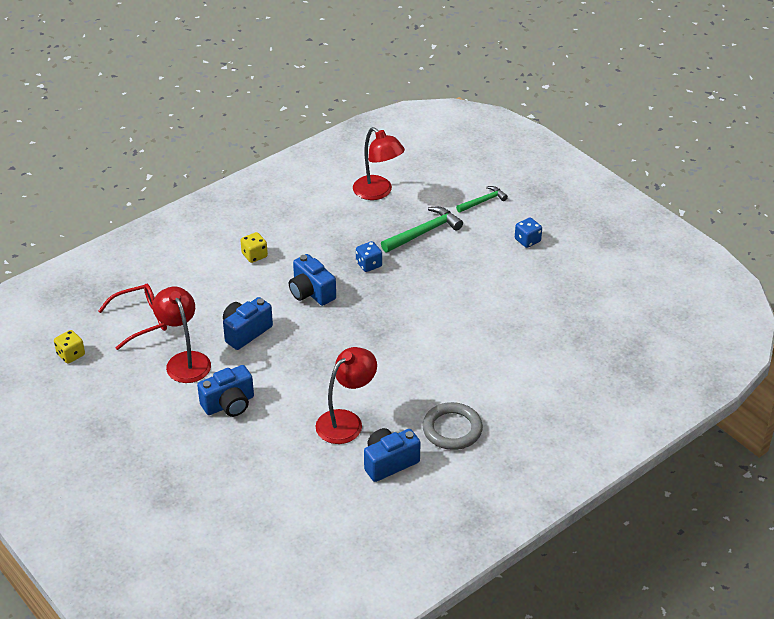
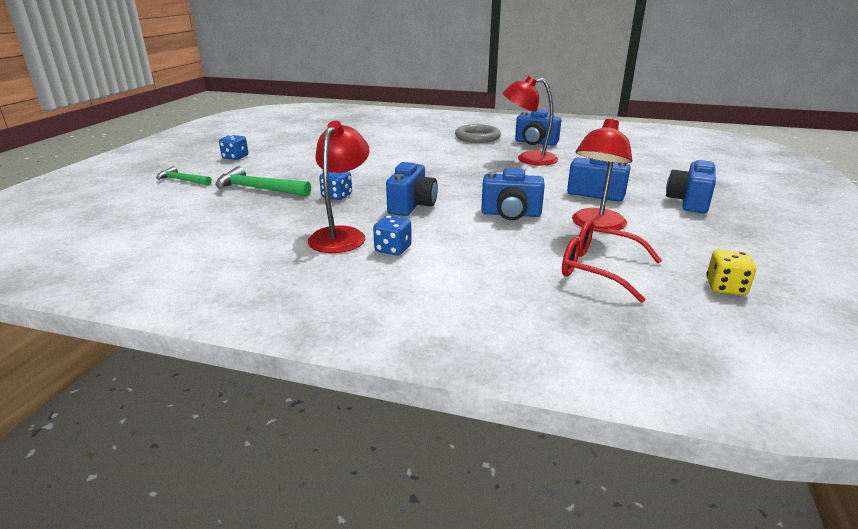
camera: 125 degrees left, 15 degrees down
(158, 443) = (689, 202): none -> blue camera
(254, 255) = (393, 249): yellow dice -> blue dice
(378, 192) = (197, 224): red lamp -> red lamp (341, 235)

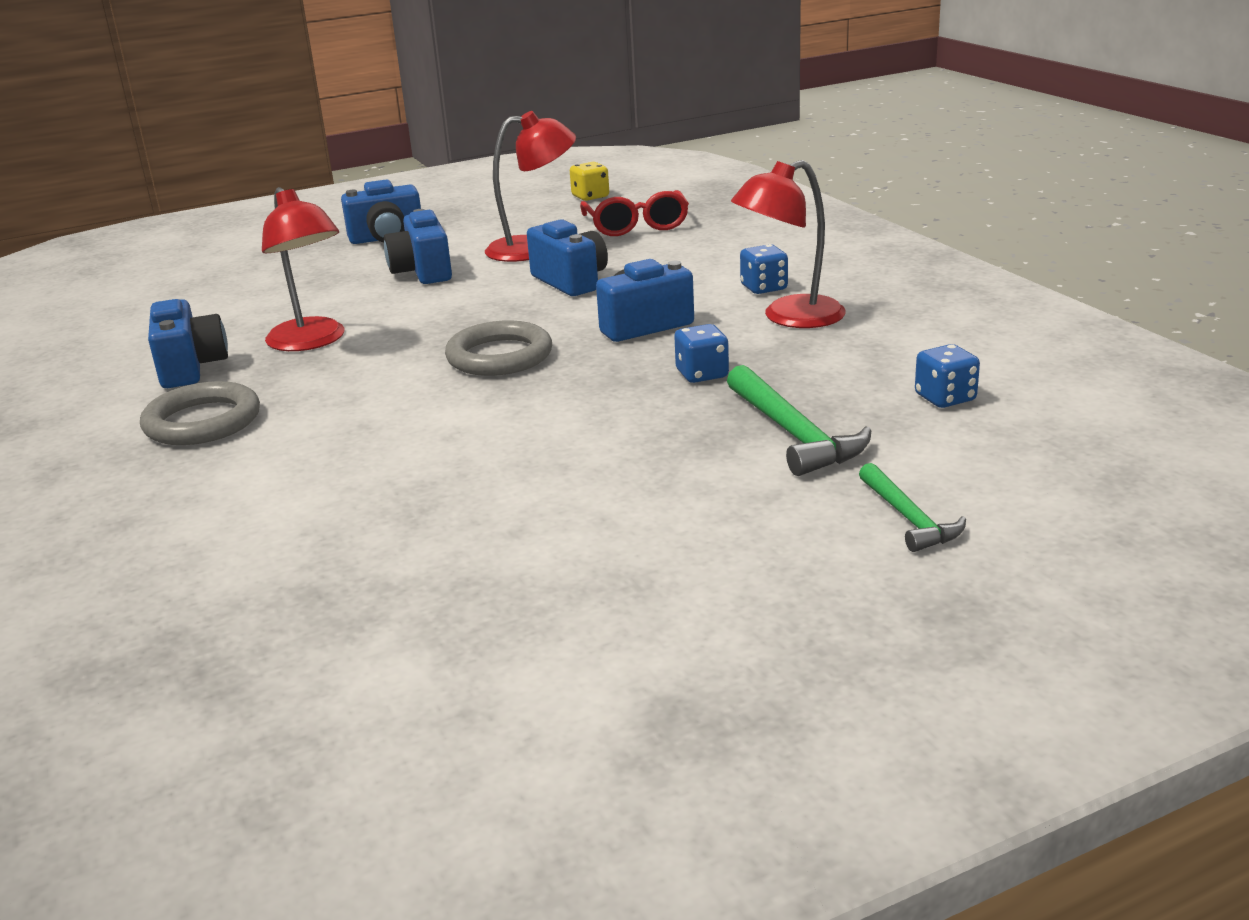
camera: 130 degrees left, 0 degrees up
(235, 157) = (724, 566): blue dice -> blue dice (945, 398)
(441, 176) = (499, 356): none -> grey ring

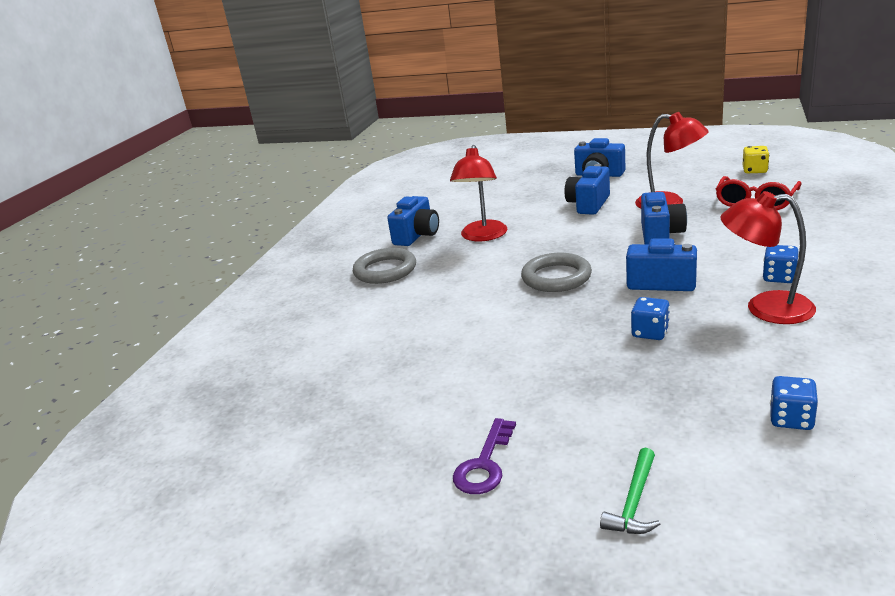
camera: 45 degrees right, 0 degrees up
(703, 558) = (485, 464): none -> purple key
(793, 434) = (647, 402): green hammer -> none

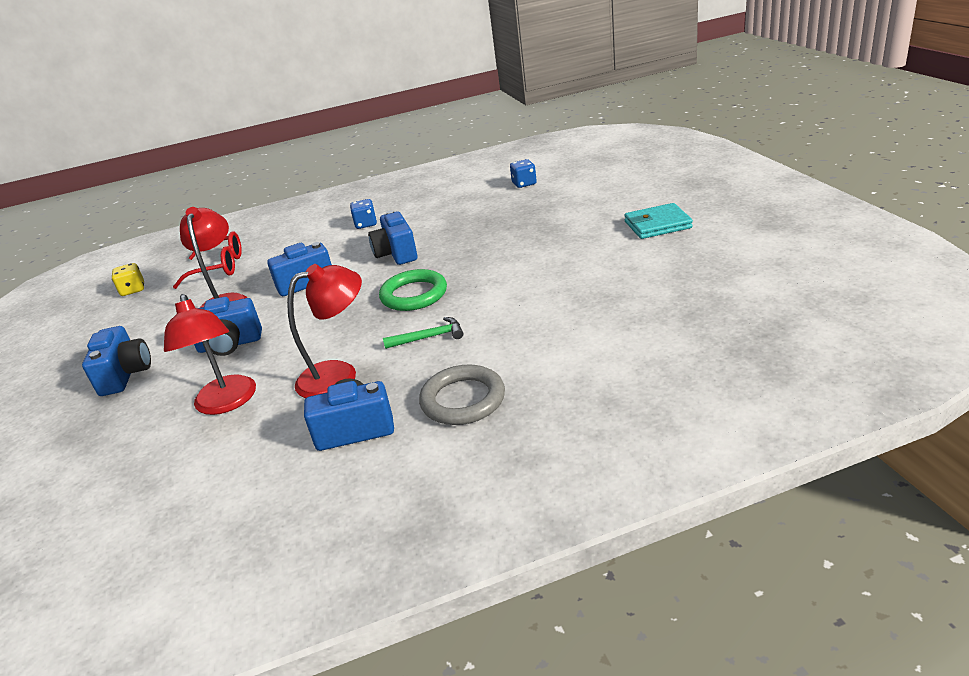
camera: 125 degrees left, 5 degrees up
(485, 464) = (657, 225): purple key -> turquoise wallet
(556, 277) = (414, 295): grey ring -> green ring
(634, 502) = (628, 189): green hammer -> green hammer (429, 337)
(650, 332) = (472, 234): blue dice -> none
(765, 308) = (413, 216): red lamp -> red lamp (227, 403)

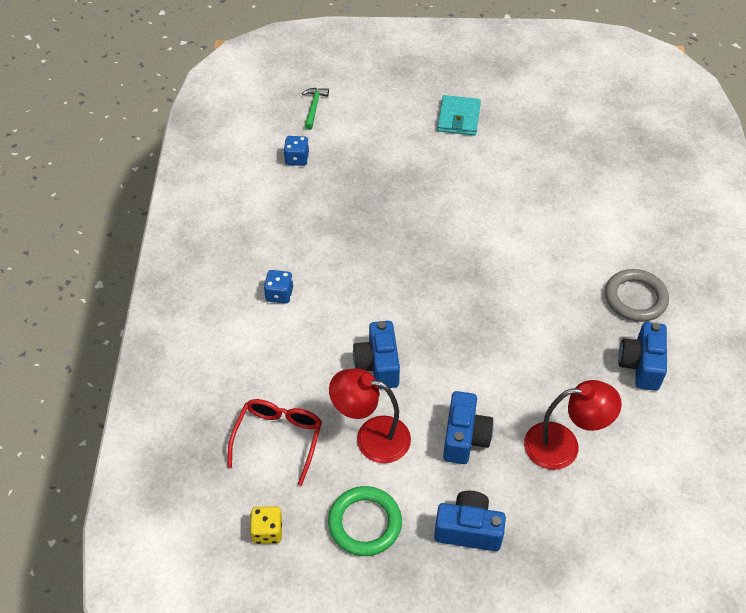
camera: 75 degrees left, 20 degrees up
(339, 375) = (564, 363): red lamp -> none
(396, 254) = (373, 285): blue camera -> none
(414, 295) = (464, 290): green ring -> green ring (365, 523)
(429, 337) = (542, 297): green hammer -> green hammer (314, 107)

